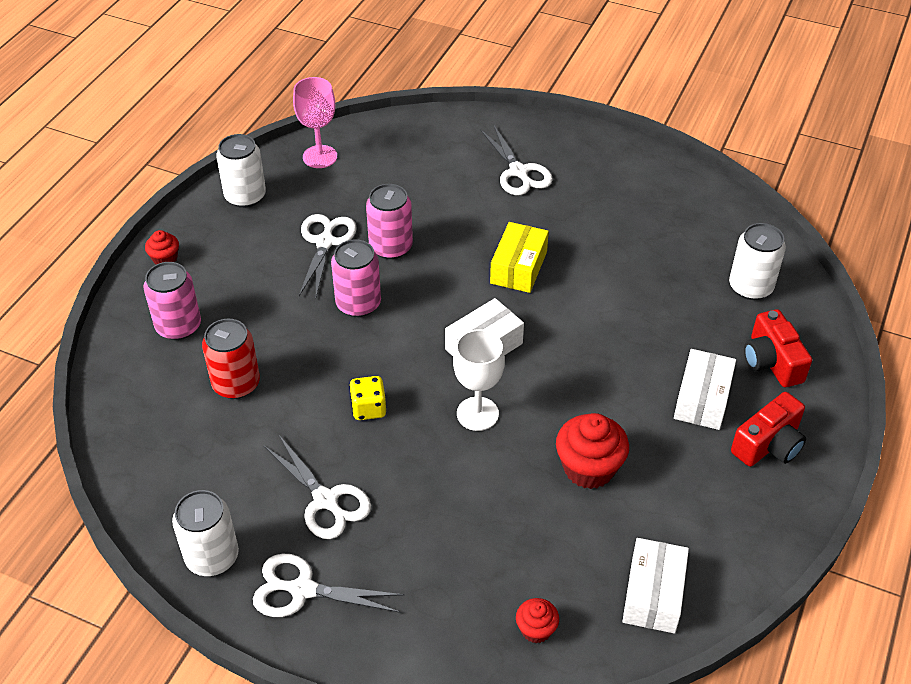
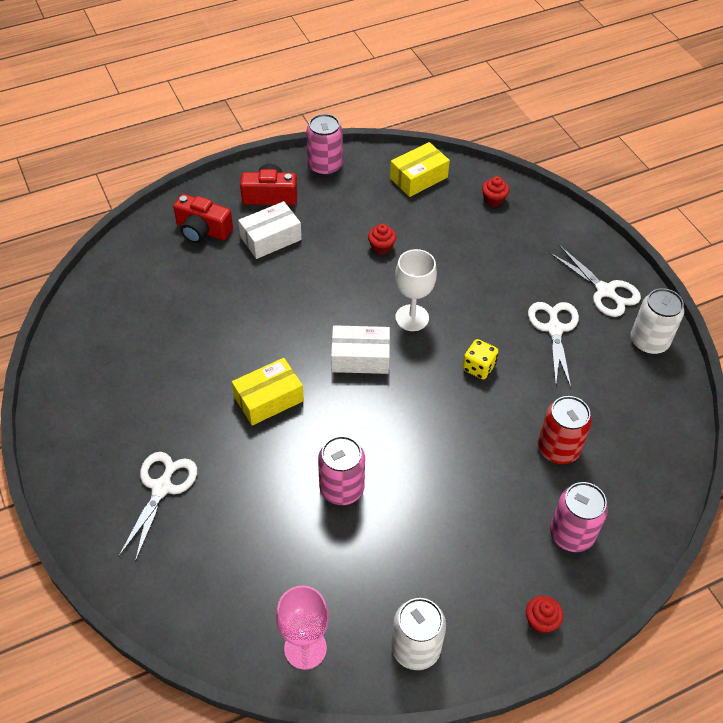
camera: 140 degrees left, 5 degrees up
(325, 242) = (389, 534): white scissors -> none
(358, 304) = (415, 453): pink can -> pink can (325, 166)
(589, 468) = (381, 247): red cupcake -> red cupcake, size x0.54
(653, 594) = (418, 178): white box -> yellow box
(750, 287) = (144, 277): white can -> none
(771, 361) = (202, 230): red camera -> red camera turned 90 degrees clockwise

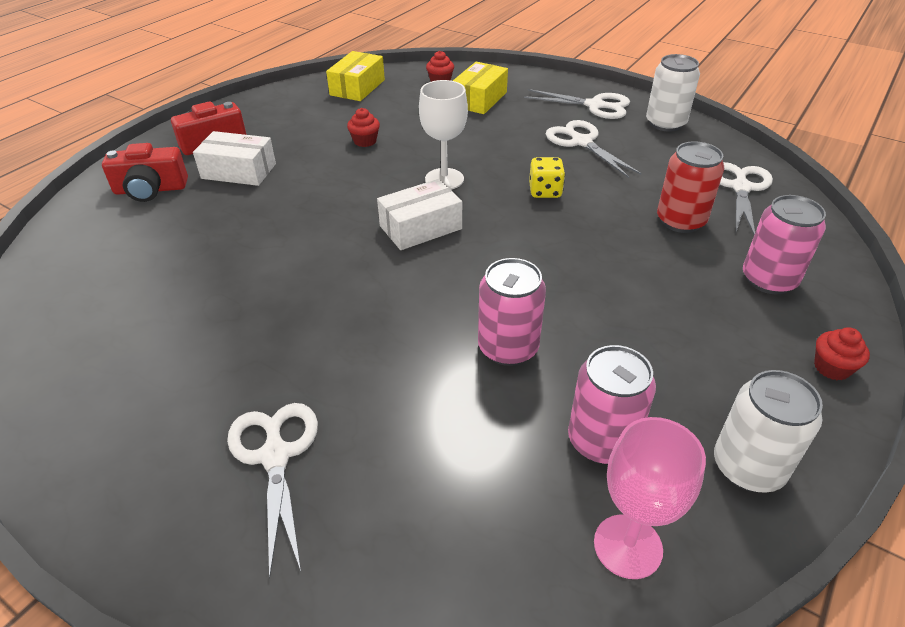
camera: 30 degrees left, 10 degrees down
(269, 399) = (348, 302): yellow box -> yellow box (479, 99)
(271, 238) = (239, 171): white box -> white box turned 75 degrees clockwise
(325, 166) = (256, 105): pink can -> pink can (601, 441)
(642, 442) = (741, 188): none -> white scissors

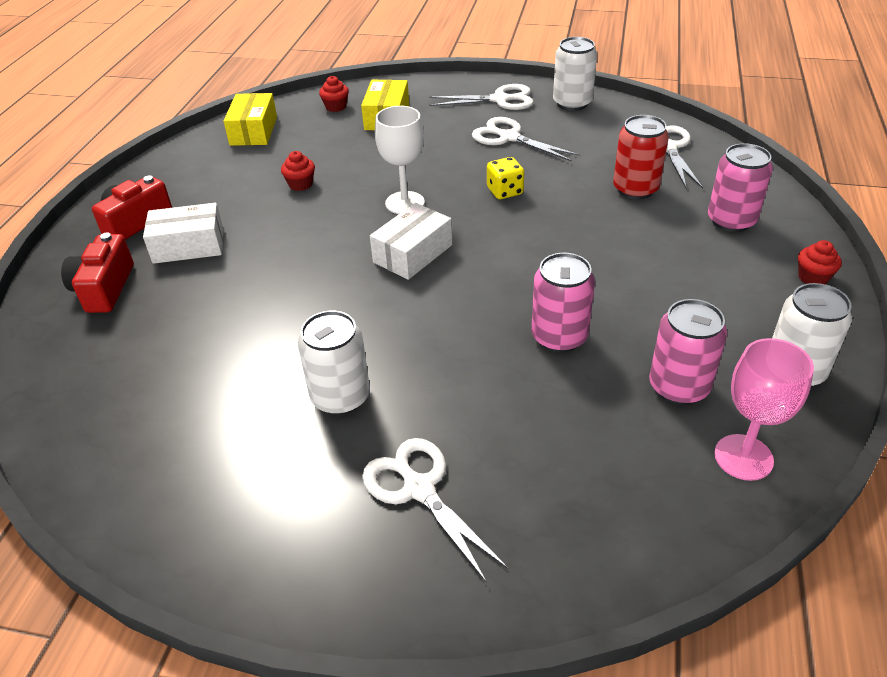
camera: 20 degrees left, 0 degrees up
(150, 189) = (104, 288): red camera -> red camera turned 120 degrees clockwise
(268, 342) = (340, 397): none -> white can

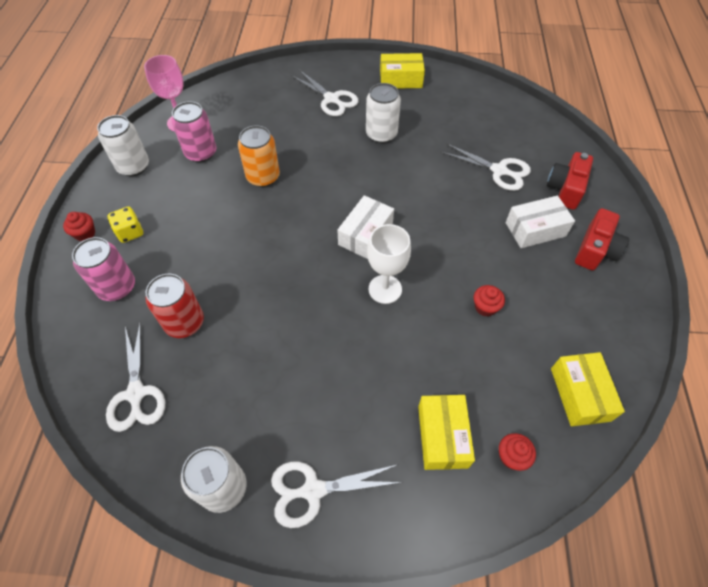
camera: 170 degrees right, 15 degrees up
(104, 288) = (565, 189): red camera -> red camera turned 150 degrees counterclockwise
(246, 532) = (401, 79): none -> yellow box
(505, 191) = (300, 310): yellow dice -> yellow dice (130, 232)
(509, 137) = (299, 401): white scissors -> white scissors (499, 171)
(559, 337) = (263, 177): pink can -> orange can

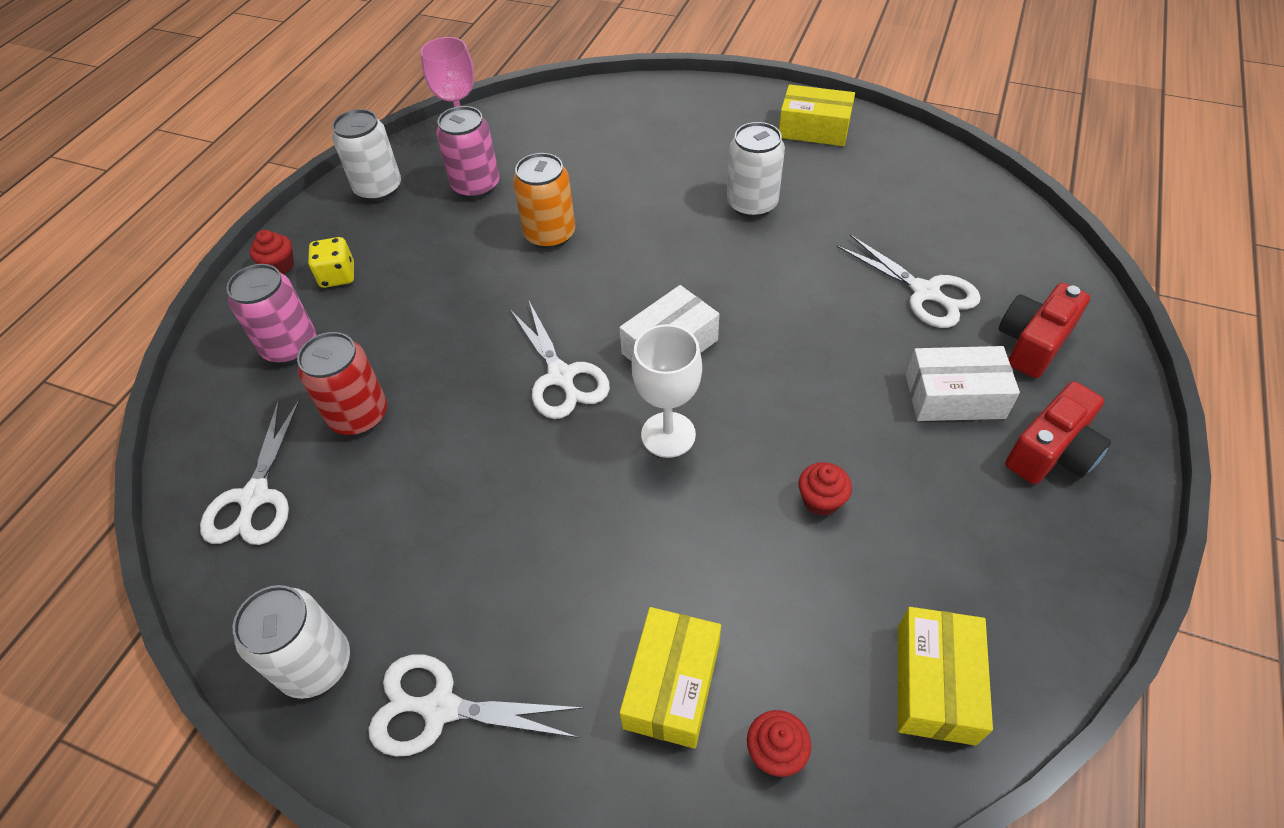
camera: 20 degrees right, 5 degrees down
(331, 99) = (694, 141): white scissors -> white scissors (561, 376)

